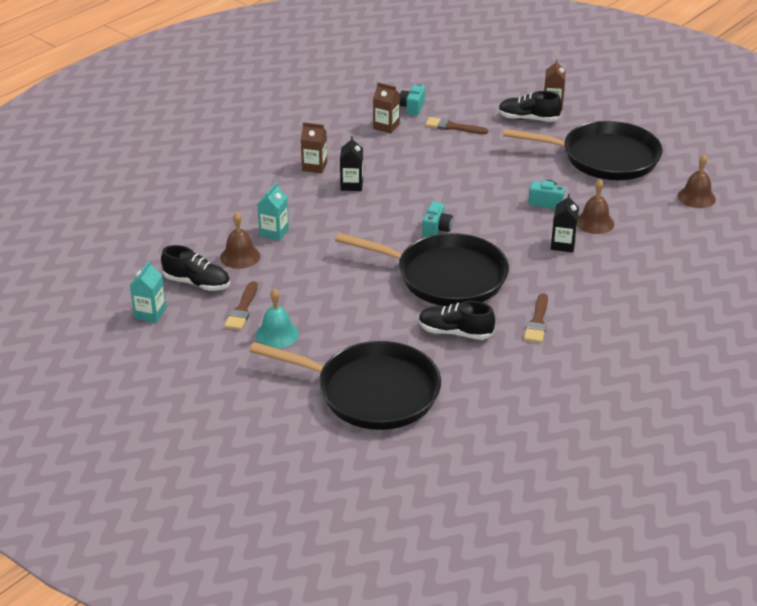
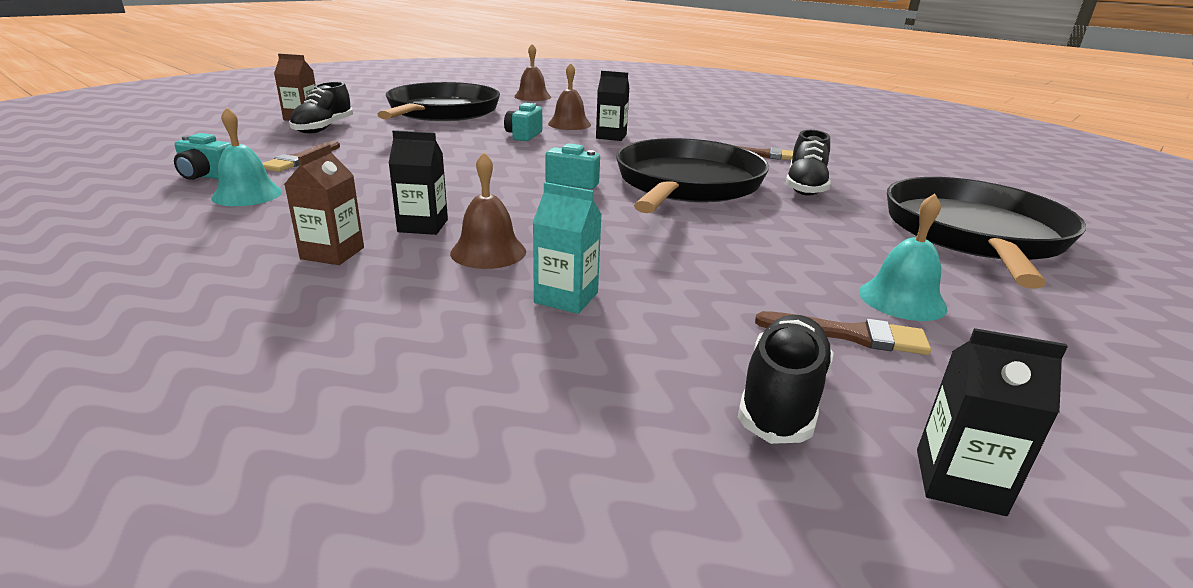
camera: 90 degrees left, 10 degrees down
(150, 313) = (959, 481): turquoise carton -> black carton
(240, 256) = (658, 337): brown bell -> brown bell (488, 252)
(386, 126) = (247, 194): brown carton -> turquoise bell

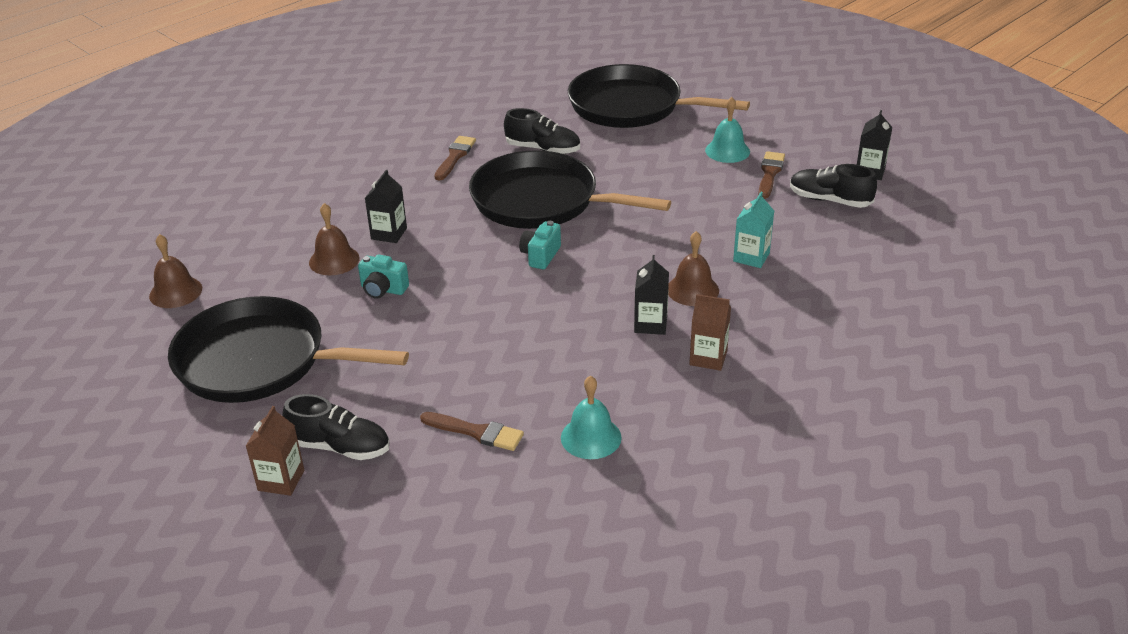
camera: 85 degrees left, 10 degrees up
(207, 176) = (538, 483): turquoise camera -> none

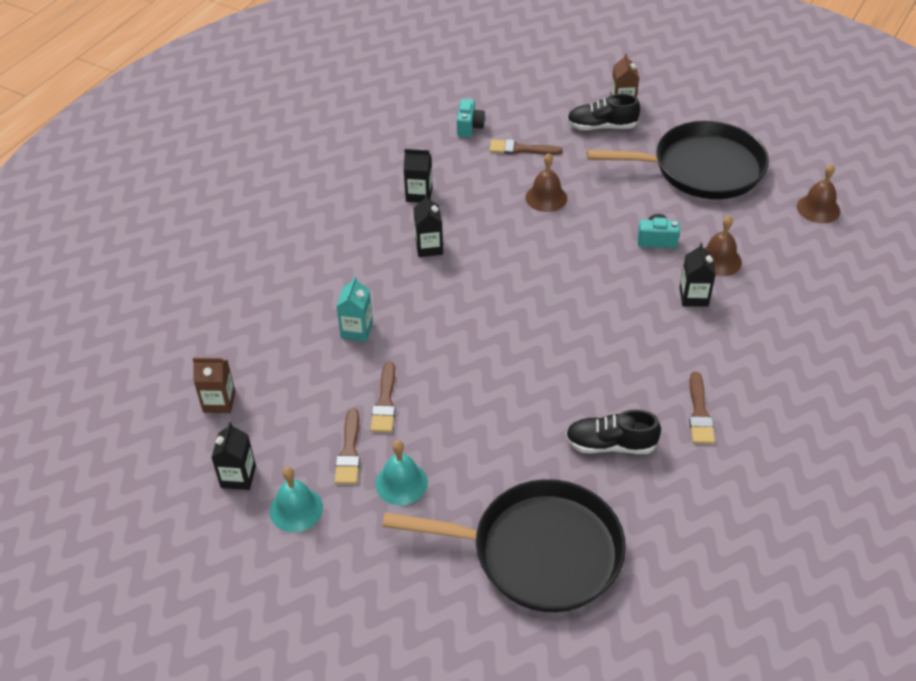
camera: 165 degrees right, 10 degrees up
(540, 256) = (545, 297): turquoise camera -> turquoise camera (469, 127)
(541, 201) = (575, 364): black pan -> none
(591, 437) = (445, 159): turquoise bell -> turquoise bell (296, 509)
(644, 391) = (419, 194): none -> black carton
(692, 290) = (402, 285): brown bell -> brown bell (546, 197)
(708, 358) = (378, 227): brown carton -> brown carton (219, 402)
(731, 199) = (385, 402): none -> brown brush
(829, 200) = (284, 420): black shoe -> none

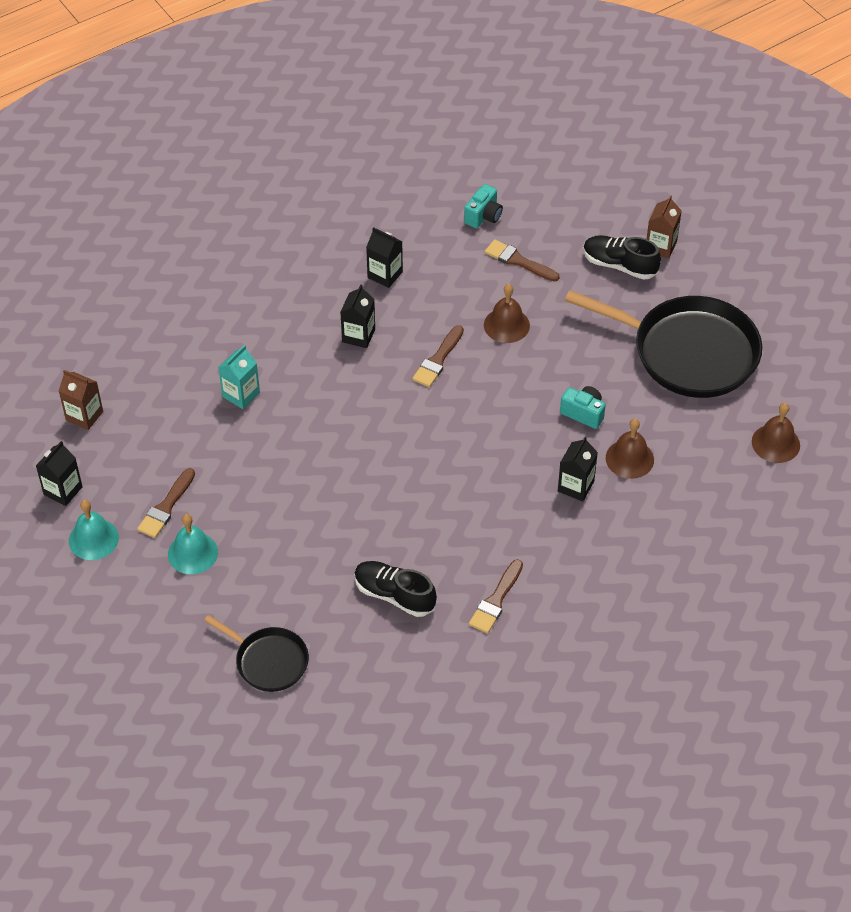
camera: 25 degrees right, 5 degrees up
(385, 402) = (223, 474): brown brush -> brown brush (438, 360)
(539, 552) = (269, 661): black pan -> black pan, size x0.52

